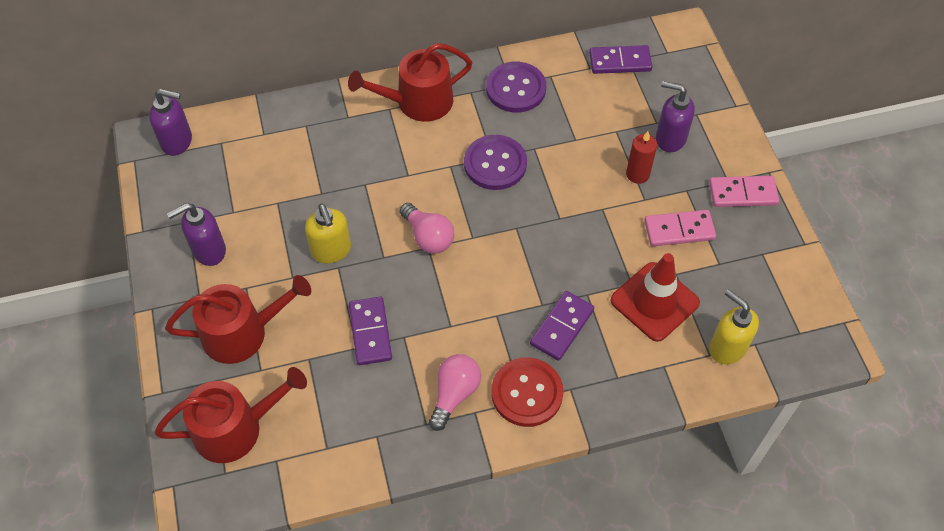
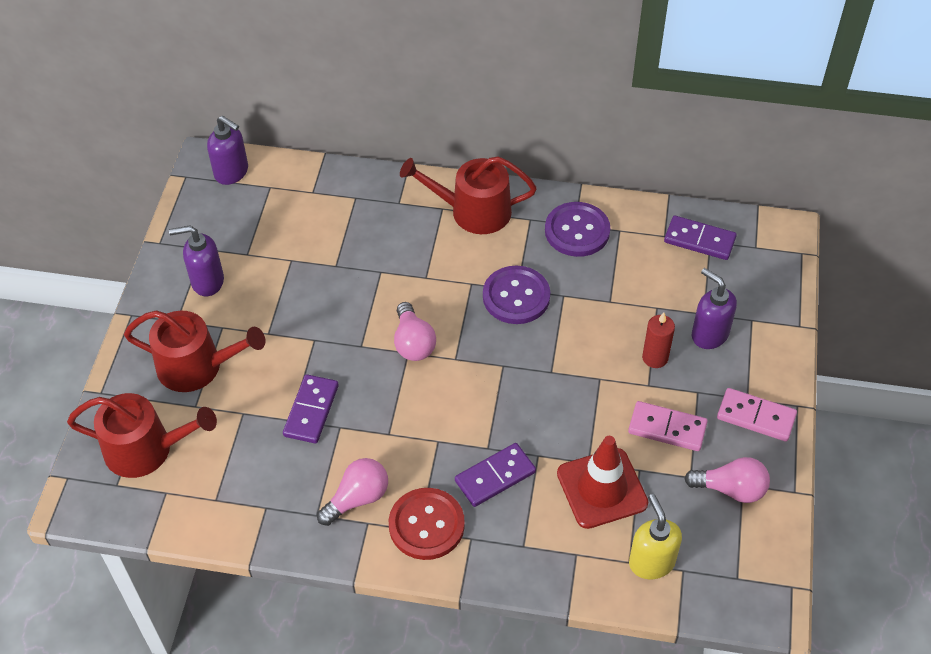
camera: 25 degrees right, 5 degrees down
(331, 250) = (316, 322): yellow soap dispenser -> none
(755, 261) = (731, 489): none -> pink light bulb

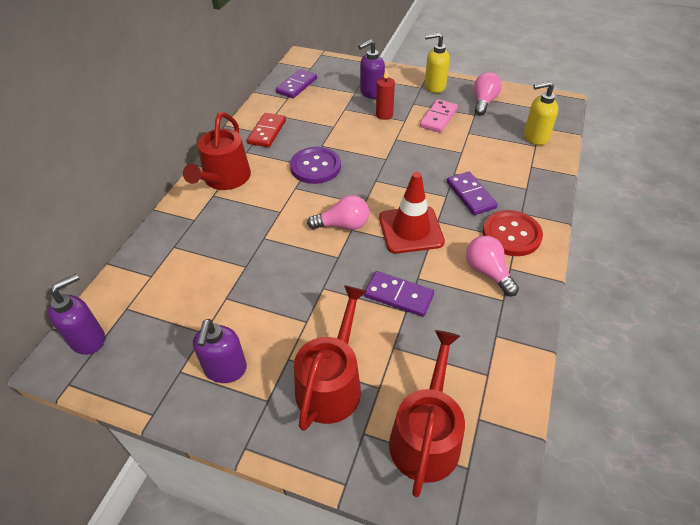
camera: 80 degrees left, 5 degrees down
(577, 231) = (267, 132): purple button -> red domino
(602, 488) = (482, 149): red traffic cone -> red traffic cone (411, 230)
(756, 417) = (434, 86): pink domino -> yellow soap dispenser

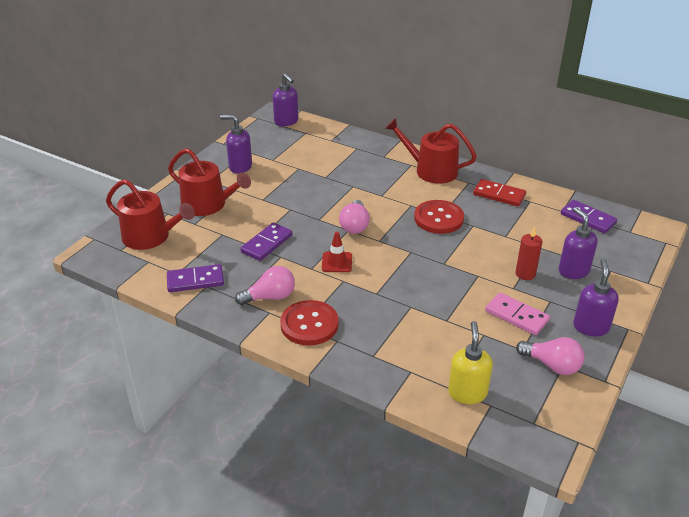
camera: 100 degrees right, 10 degrees down
(315, 167) = (438, 218): purple button -> red button
(411, 230) = (337, 262): red traffic cone -> red traffic cone, size x0.56
(434, 86) = (591, 327): yellow soap dispenser -> purple soap dispenser
(470, 195) = (373, 310): purple domino -> purple domino (195, 280)

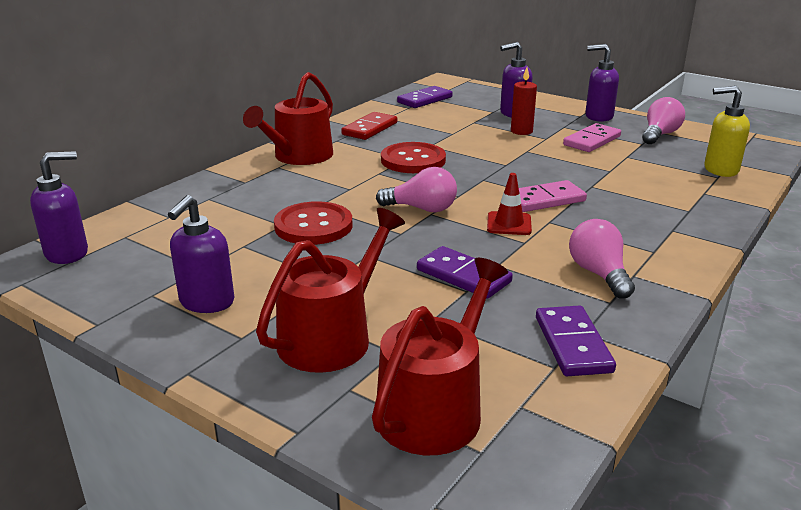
camera: 85 degrees left, 10 degrees down
(309, 324) = (649, 246): red button -> red button (313, 226)
(379, 280) = (545, 200): none -> pink domino

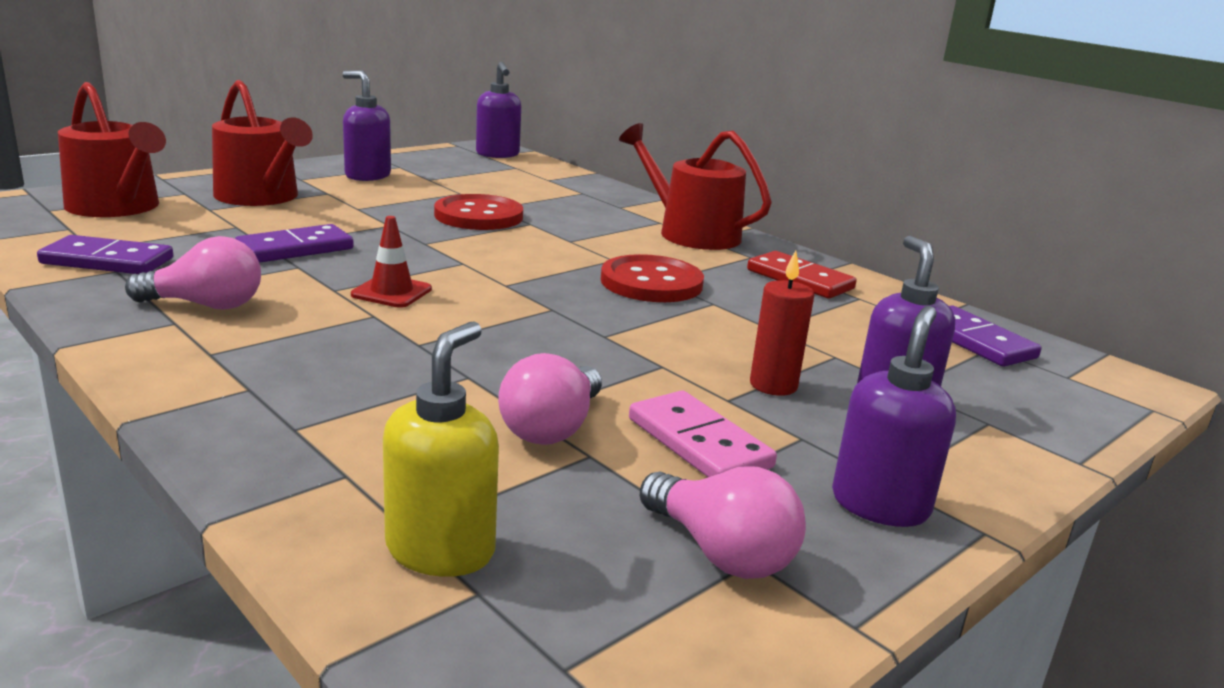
camera: 100 degrees right, 5 degrees down
(422, 209) = (480, 261): pink light bulb -> pink light bulb (552, 428)
(545, 200) = (444, 329): pink domino -> none

